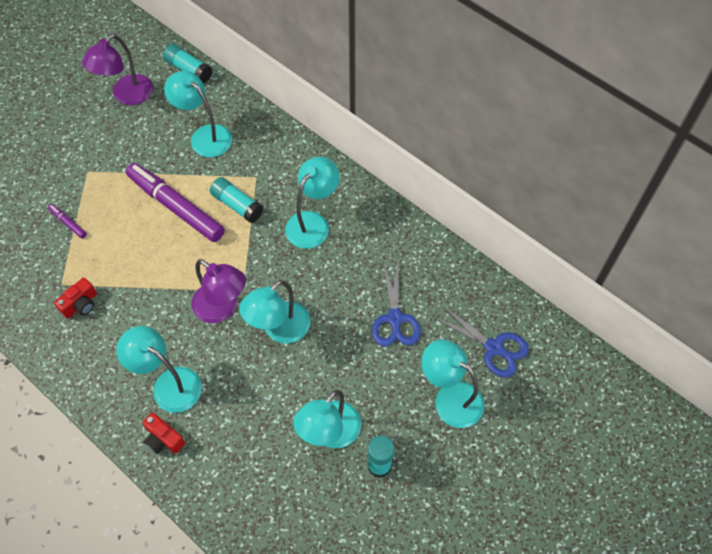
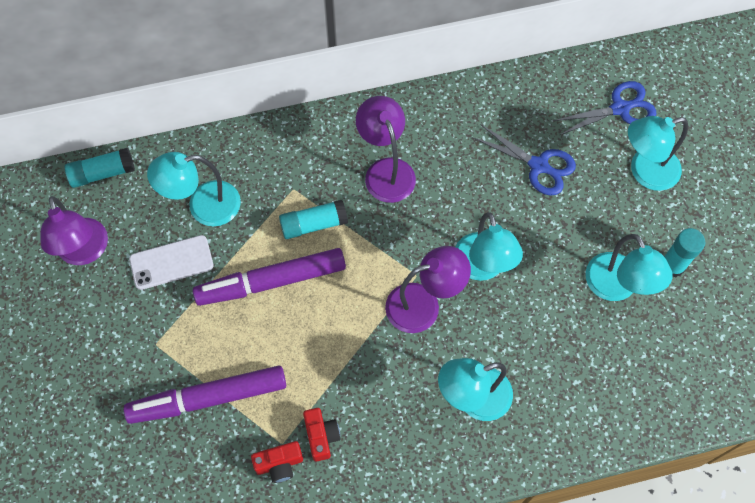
camera: 55 degrees left, 5 degrees up
(68, 223) = (208, 398): purple marker -> purple marker, size x2.38
(151, 144) = (171, 262): none -> white phone
(163, 439) = (529, 435): red camera -> red camera (279, 464)
(313, 222) = (386, 170): turquoise lamp -> purple lamp

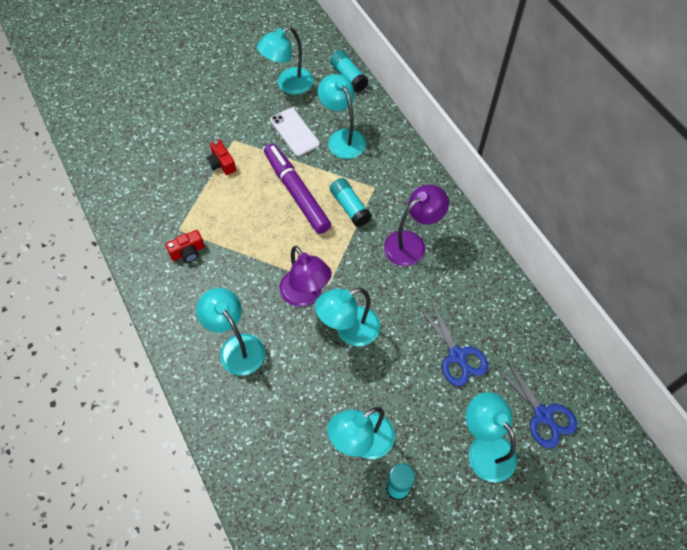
camera: 75 degrees right, 5 degrees down
(85, 252) = (288, 85): purple lamp -> turquoise lamp
(208, 398) = (202, 179): purple marker -> none
(279, 464) = (163, 232): red camera -> red camera (222, 164)
(539, 166) = (457, 356): blue scissors -> blue scissors turned 45 degrees counterclockwise

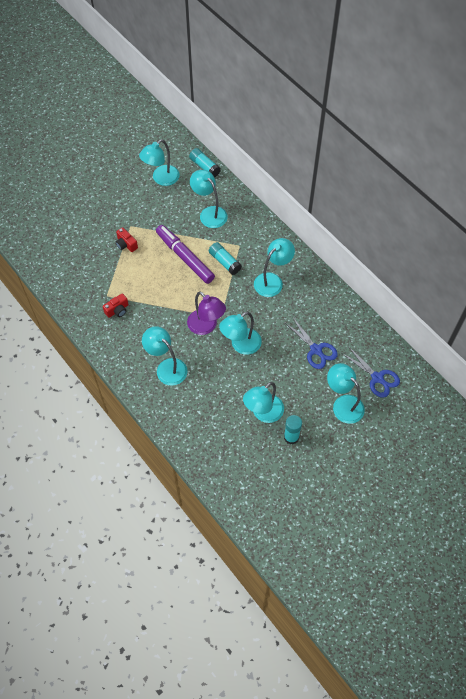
camera: 10 degrees left, 0 degrees up
(294, 132) = (173, 214): white phone -> none
(411, 243) = (272, 281): purple lamp -> turquoise lamp

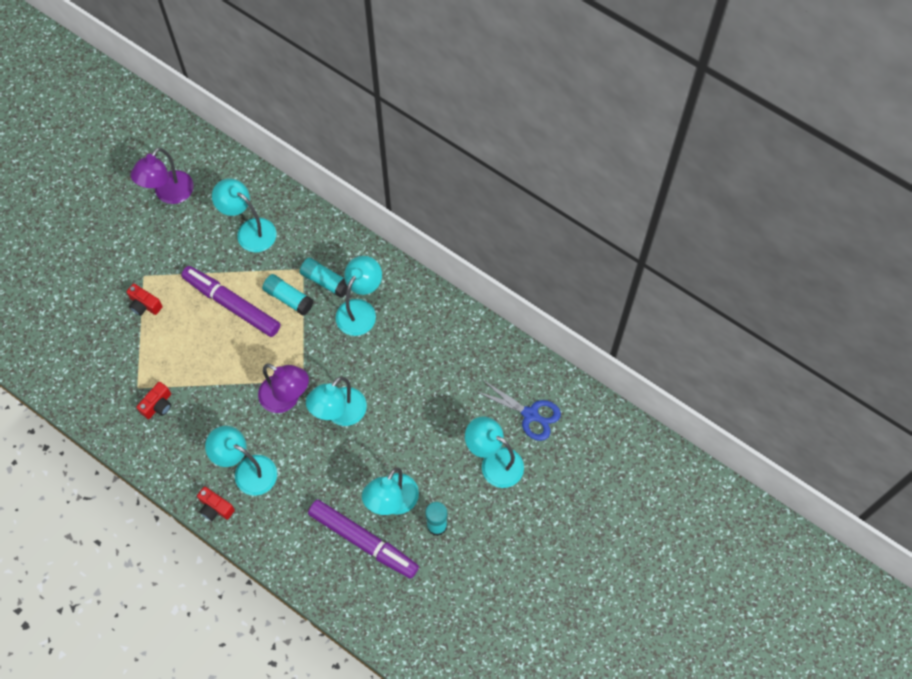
camera: 15 degrees left, 5 degrees up
(138, 386) = (215, 508): none -> red camera
(161, 179) = (169, 194): turquoise lamp -> purple lamp
(204, 167) = (225, 161): turquoise glue stick -> turquoise glue stick (325, 281)
(236, 435) = (363, 541): none -> purple marker
(316, 350) = (441, 395): blue scissors -> none

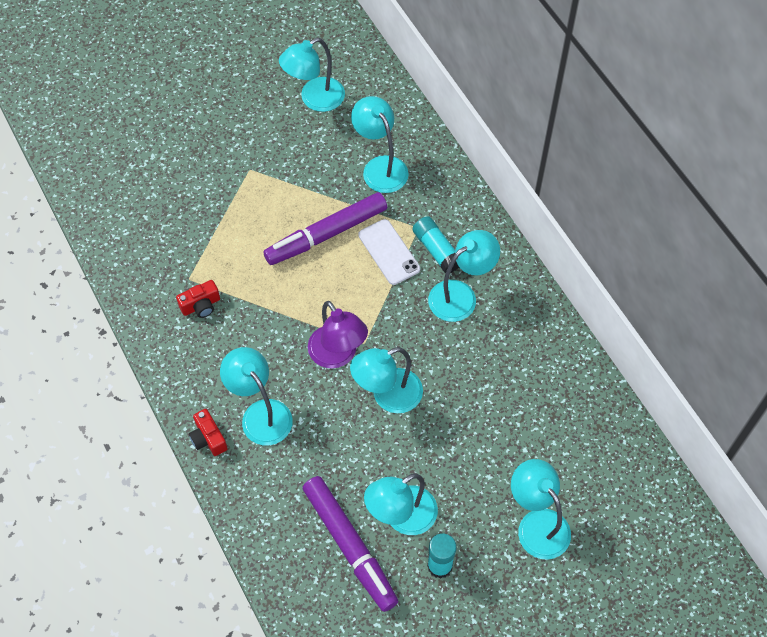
camera: 25 degrees right, 5 degrees down
(144, 305) = (236, 199): red camera -> none
(169, 194) = (314, 99): purple lamp -> turquoise lamp
(232, 304) = (326, 234): purple marker -> purple marker turned 90 degrees counterclockwise
(288, 298) = (389, 252): turquoise glue stick -> white phone
(530, 415) = (603, 489): blue scissors -> none

